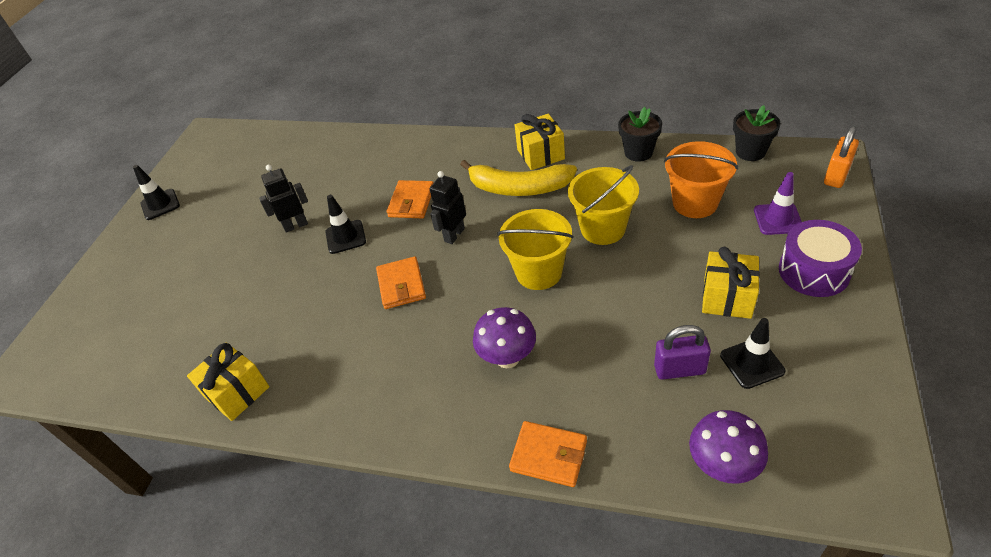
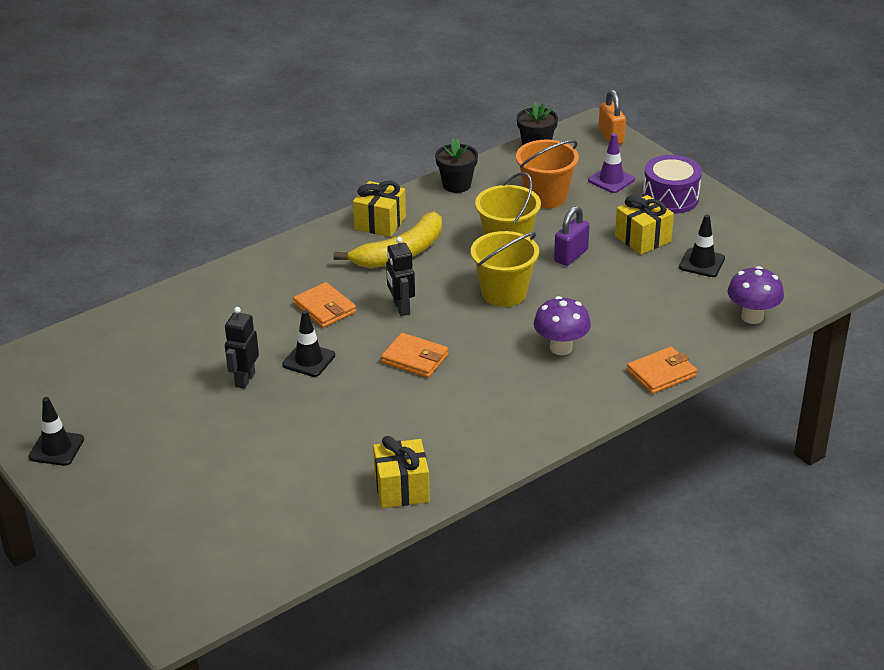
camera: 55 degrees left, 10 degrees down
(679, 369) = (669, 289): purple padlock -> purple padlock (571, 256)

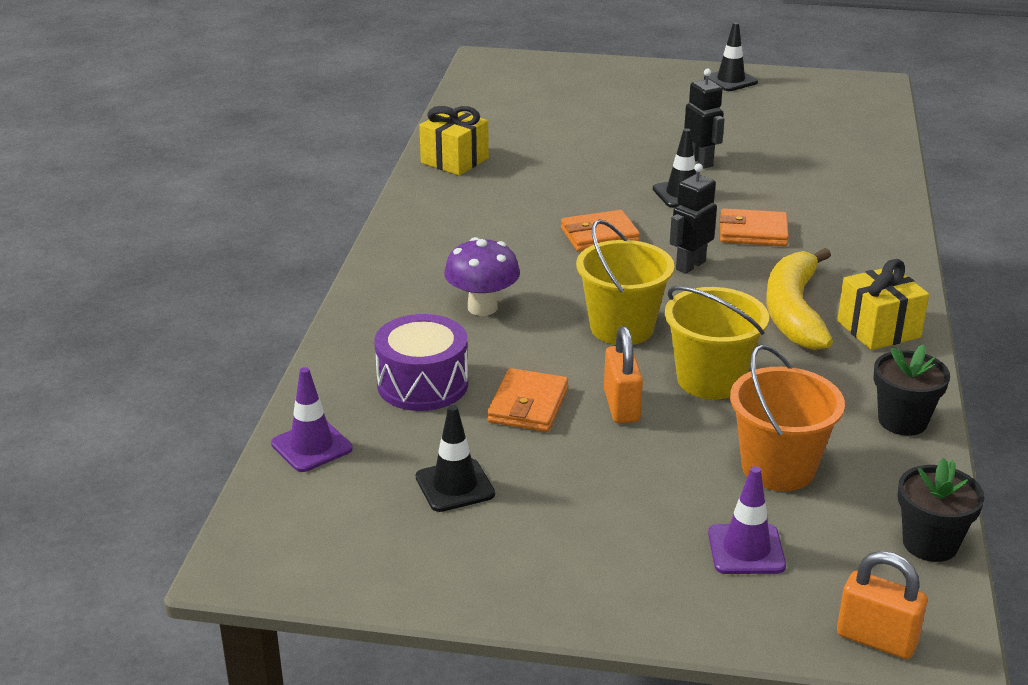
camera: 135 degrees right, 5 degrees down
(401, 308) = (690, 265): black robot -> black robot turned 75 degrees counterclockwise
(571, 256) = (621, 406): purple padlock -> orange padlock
(643, 239) = (572, 478): yellow gift -> none
(661, 373) = (348, 334): orange wallet -> orange wallet (528, 405)
(670, 198) = (625, 569): purple drum -> purple drum (422, 384)
(752, 317) = (311, 446): purple mushroom -> purple traffic cone

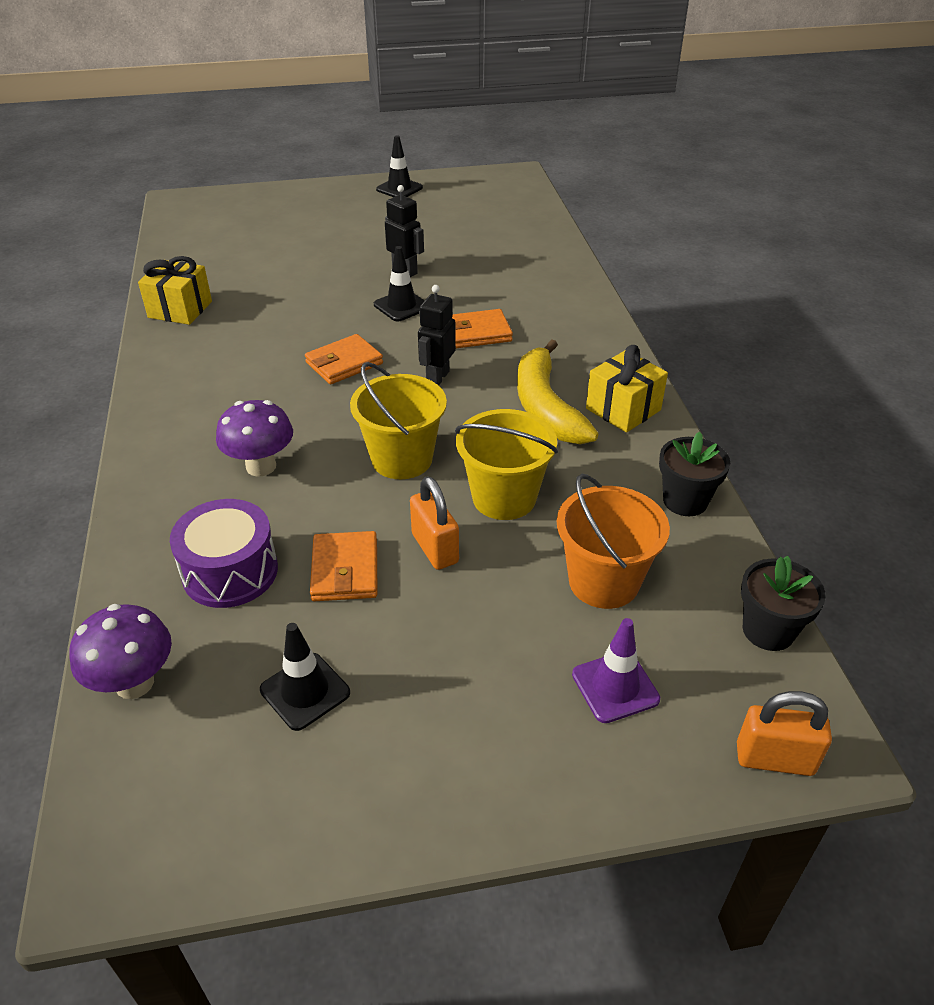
camera: 20 degrees left, 10 degrees up
(311, 446) = (134, 683): purple traffic cone -> purple mushroom

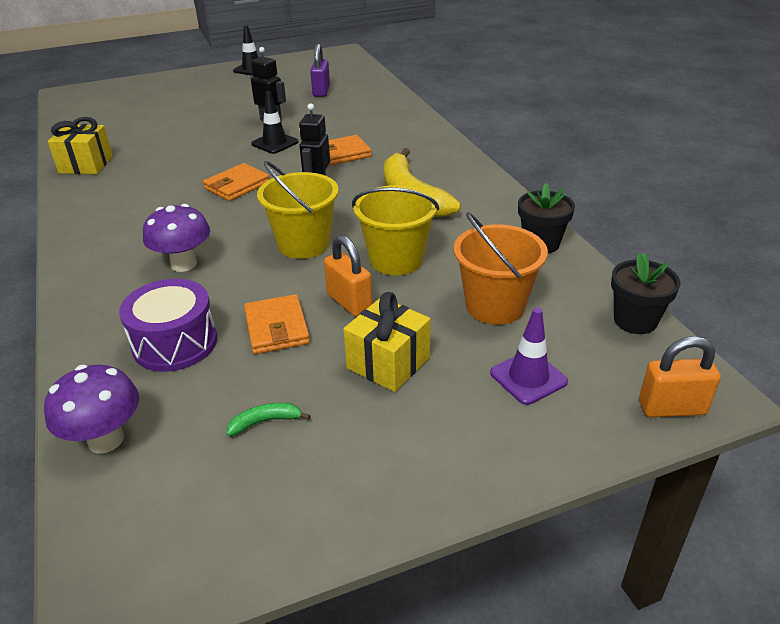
camera: 10 degrees left, 5 degrees down
(305, 691) = (265, 422): black traffic cone -> green banana
(475, 233) = (321, 91): none -> purple padlock
(623, 409) = (473, 190): yellow gift -> yellow gift (388, 363)

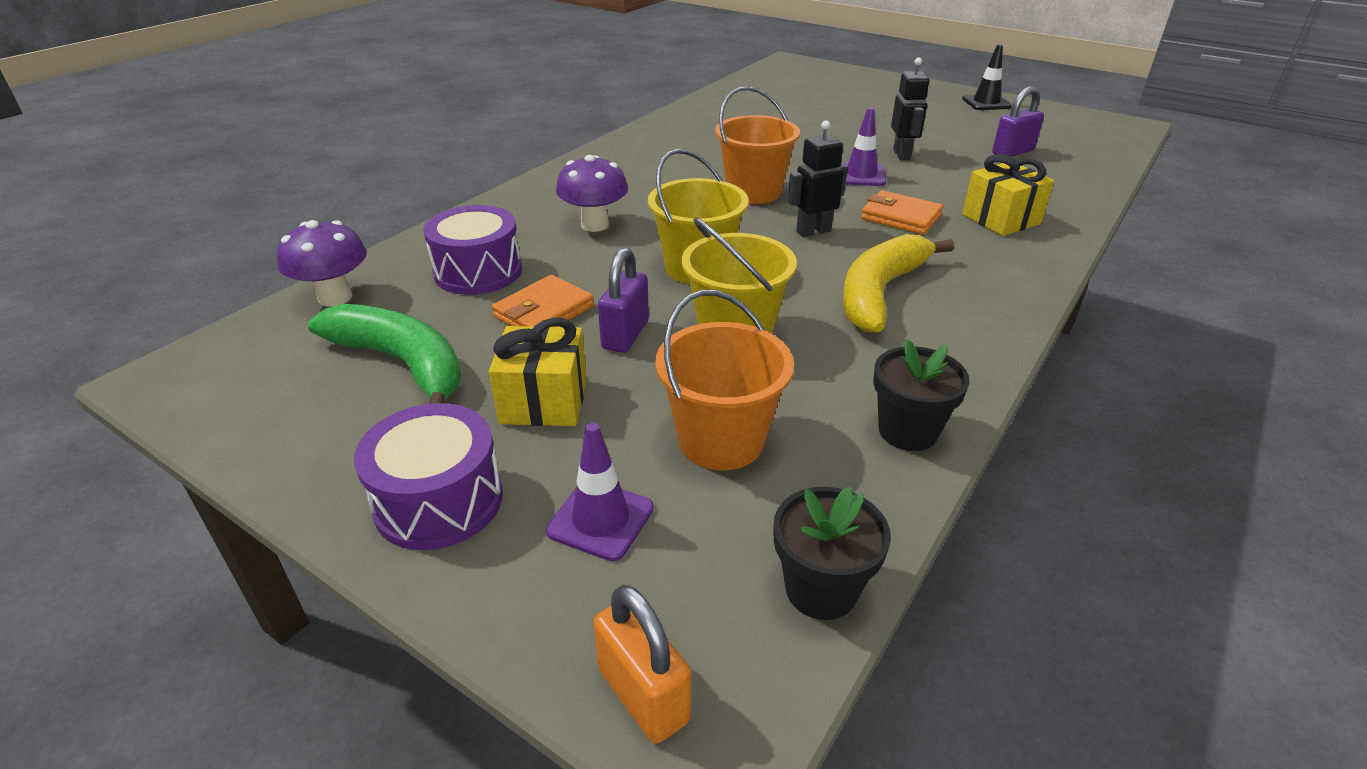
camera: 55 degrees right, 0 degrees up
(86, 165) = (691, 119): yellow gift -> yellow gift (1000, 219)
(237, 185) = (753, 192): orange wallet -> orange bucket
(265, 422) = (403, 363): green banana -> green banana, size x2.47
(275, 143) = (860, 175): black traffic cone -> purple traffic cone
(349, 302) = (625, 335): orange padlock -> purple padlock
(454, 445) = (439, 501): none -> purple drum

